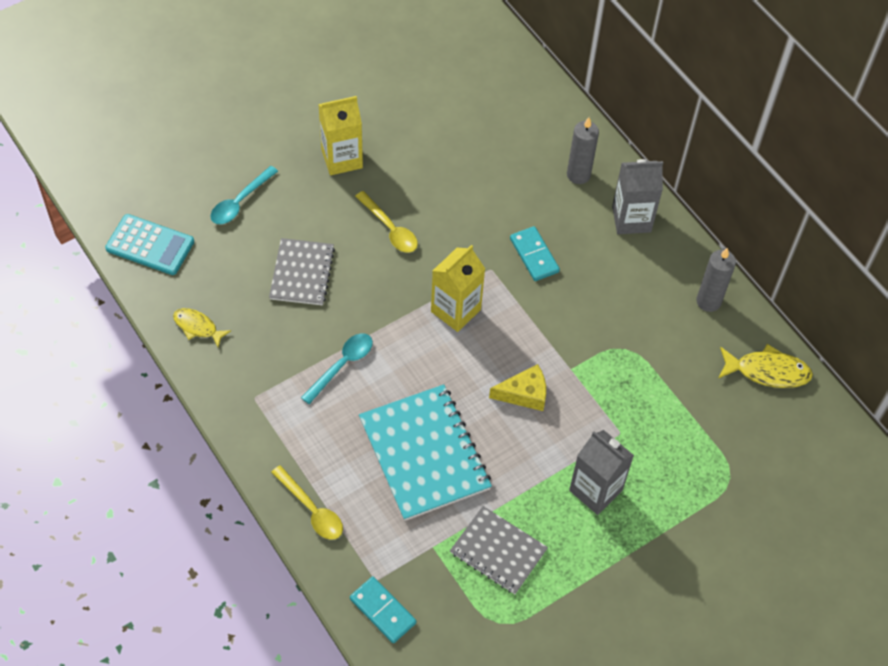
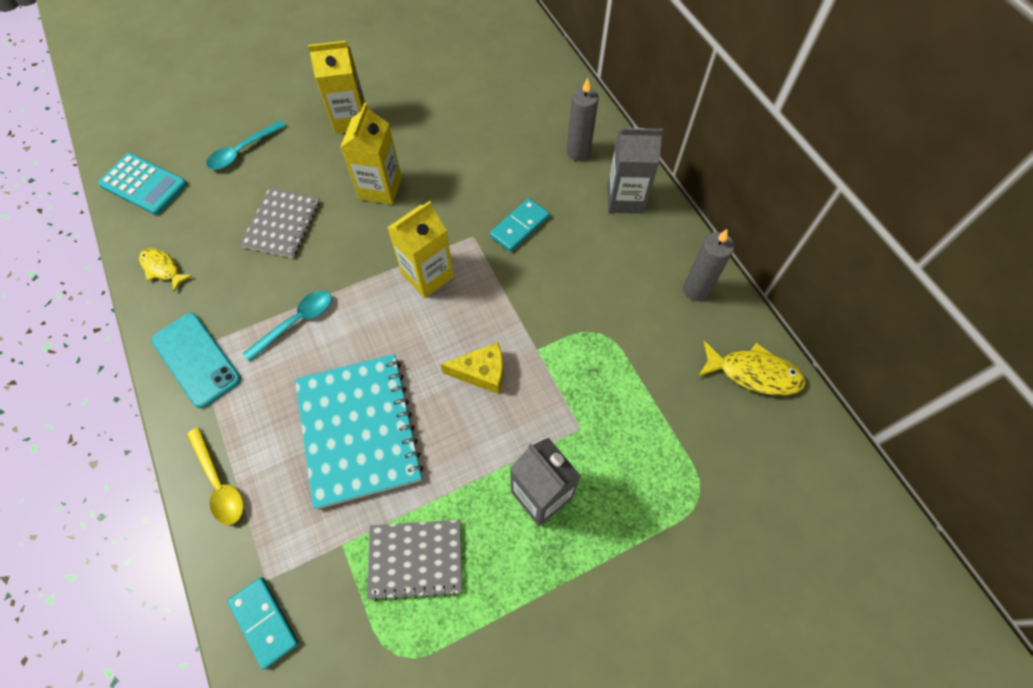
camera: 10 degrees right, 5 degrees up
(258, 407) = (196, 359): none -> turquoise phone
(390, 229) = (380, 188): yellow spoon -> yellow carton
(498, 551) = (415, 559): grey notebook -> grey notebook turned 45 degrees counterclockwise
(534, 255) = (519, 226): turquoise domino -> turquoise domino turned 60 degrees clockwise

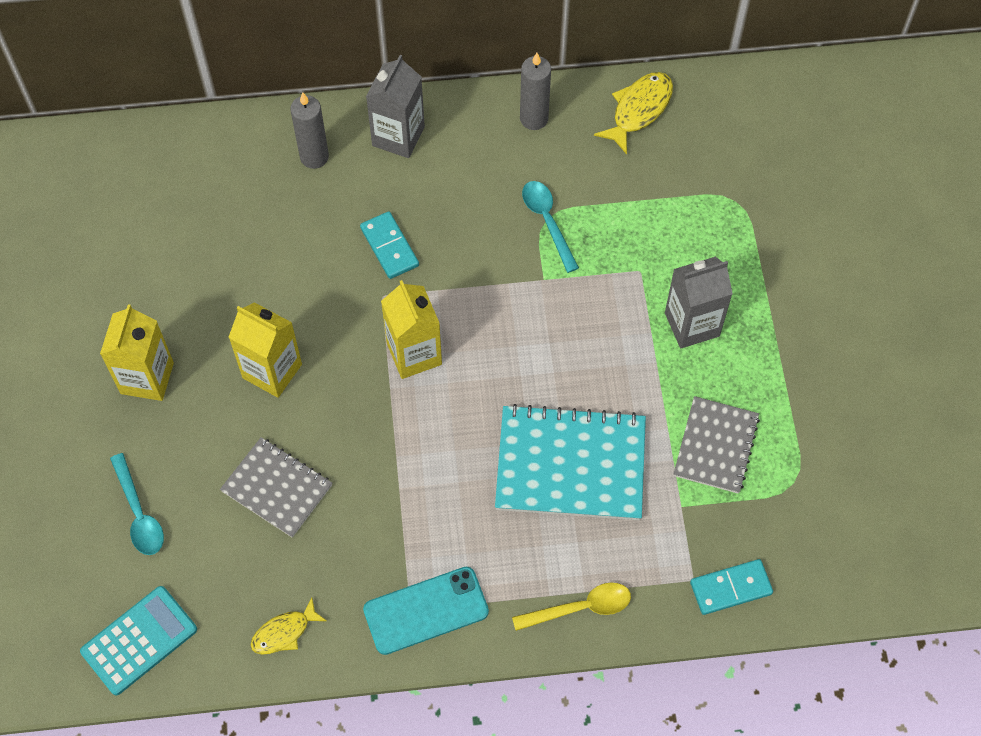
camera: 70 degrees left, 0 degrees up
(296, 322) = (420, 499): turquoise spoon -> turquoise spoon (547, 222)
(482, 372) = (550, 336): yellow cheese -> none

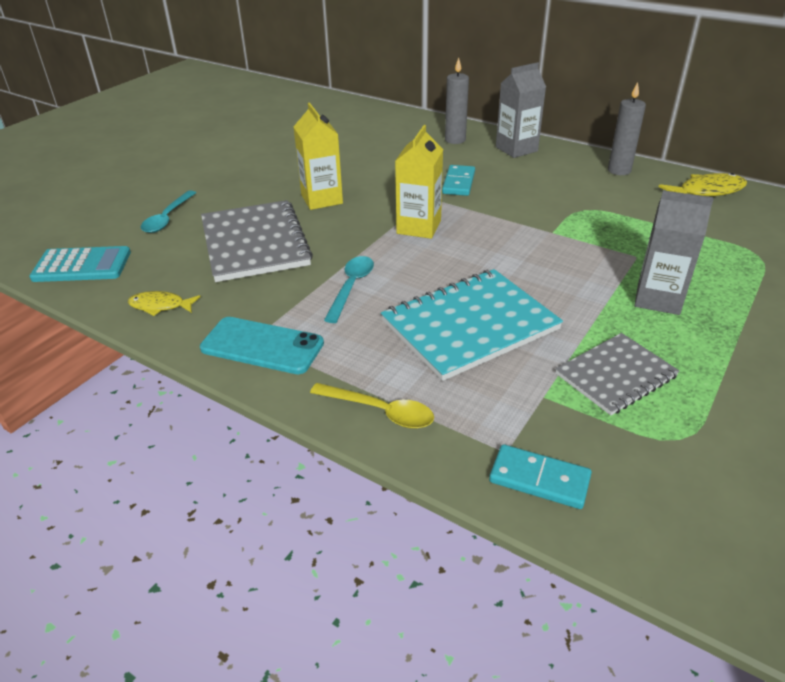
camera: 40 degrees right, 25 degrees down
(147, 378) = (252, 175): yellow carton -> none
(277, 488) = (254, 243): grey notebook -> grey notebook, size x1.62
(547, 222) = (583, 211): turquoise spoon -> turquoise spoon (351, 287)
(570, 465) = (470, 325): turquoise notebook -> turquoise notebook turned 75 degrees counterclockwise

